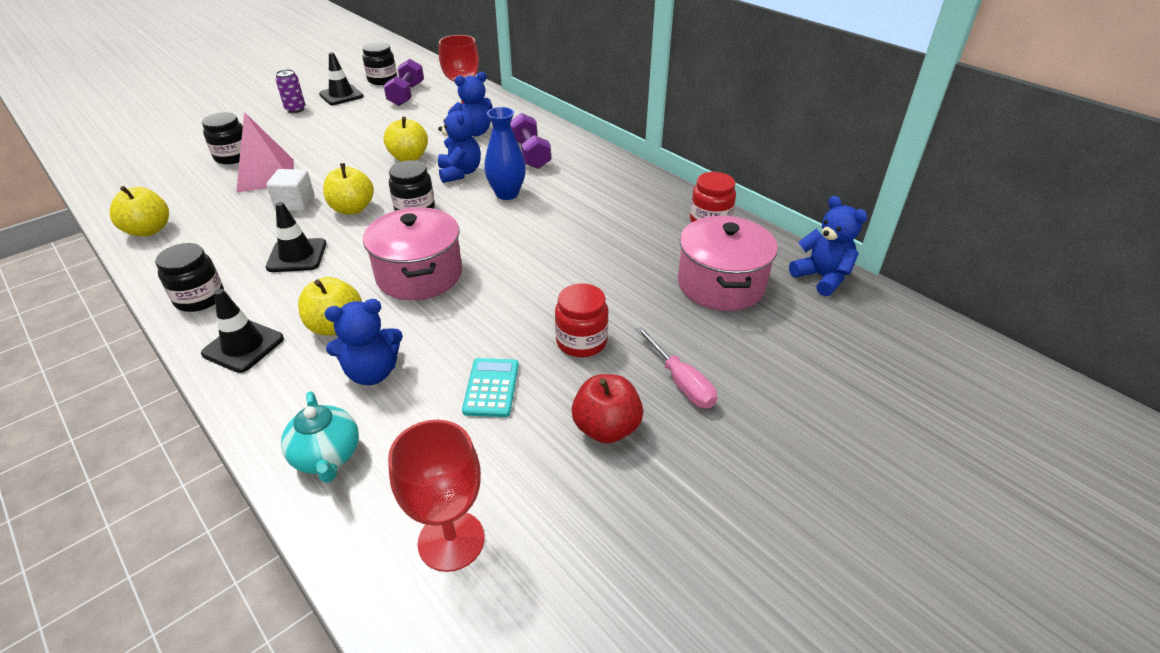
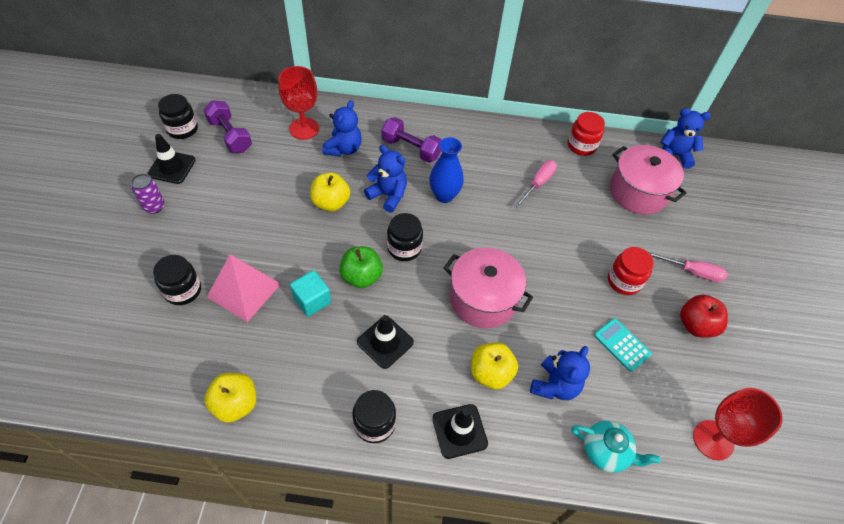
camera: 45 degrees left, 15 degrees up
(295, 203) = (312, 300): white cube -> turquoise cube
(352, 209) = (361, 277): yellow apple -> green apple
(612, 226) = (538, 183): none -> pink screwdriver

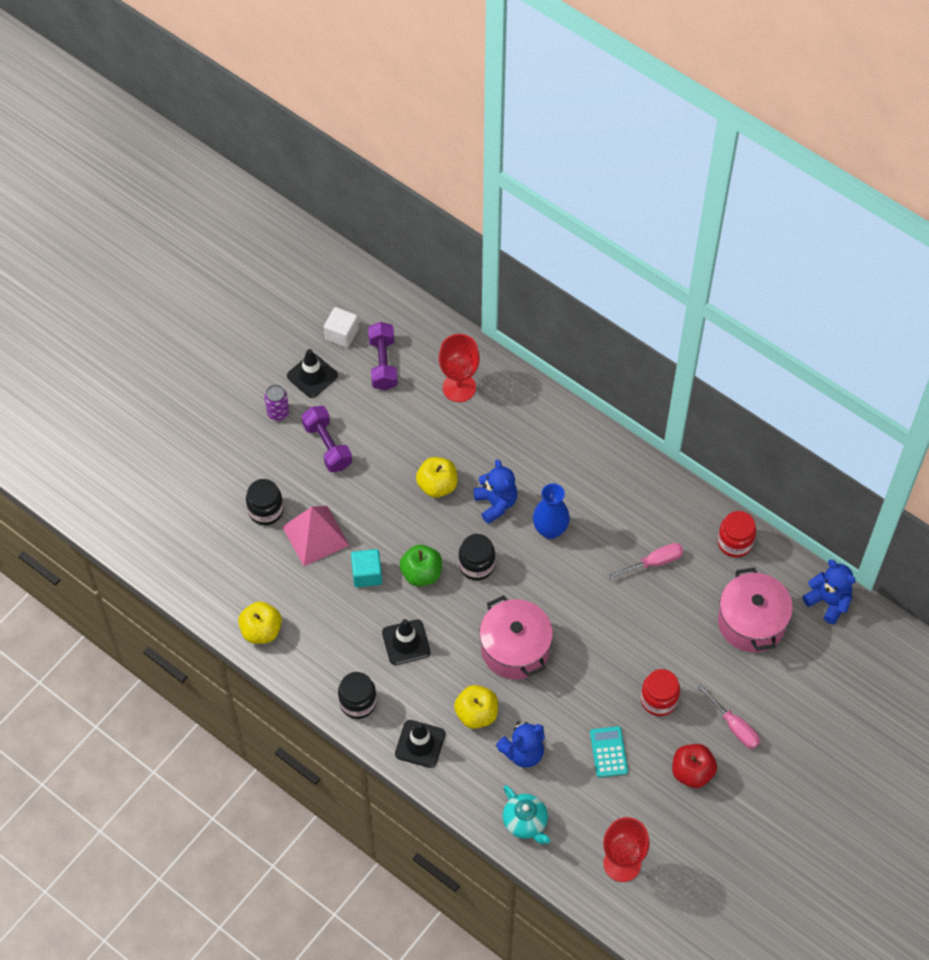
camera: 35 degrees right, 5 degrees up
(182, 129) = (341, 334): black jar -> white cube
(343, 149) = (484, 430): blue teddy bear -> none
(411, 149) = (552, 461): purple dumbbell -> purple dumbbell (327, 446)

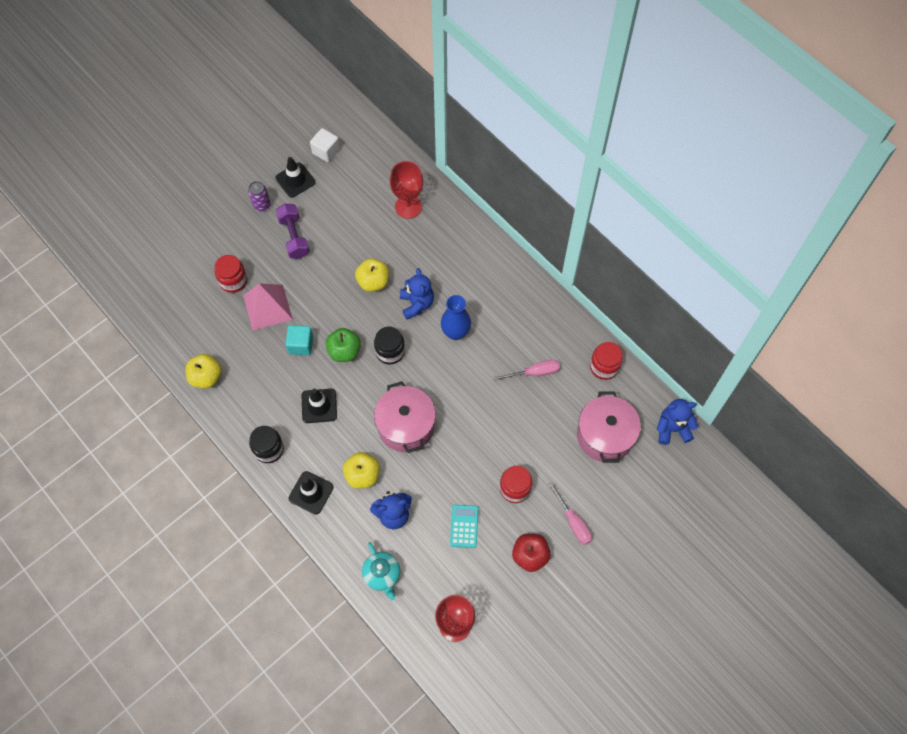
camera: 10 degrees right, 5 degrees up
(266, 510) = (233, 281): black jar -> red jar
(383, 363) = (353, 179): purple dumbbell -> none
(828, 601) = (672, 429): blue teddy bear -> blue teddy bear turned 60 degrees counterclockwise

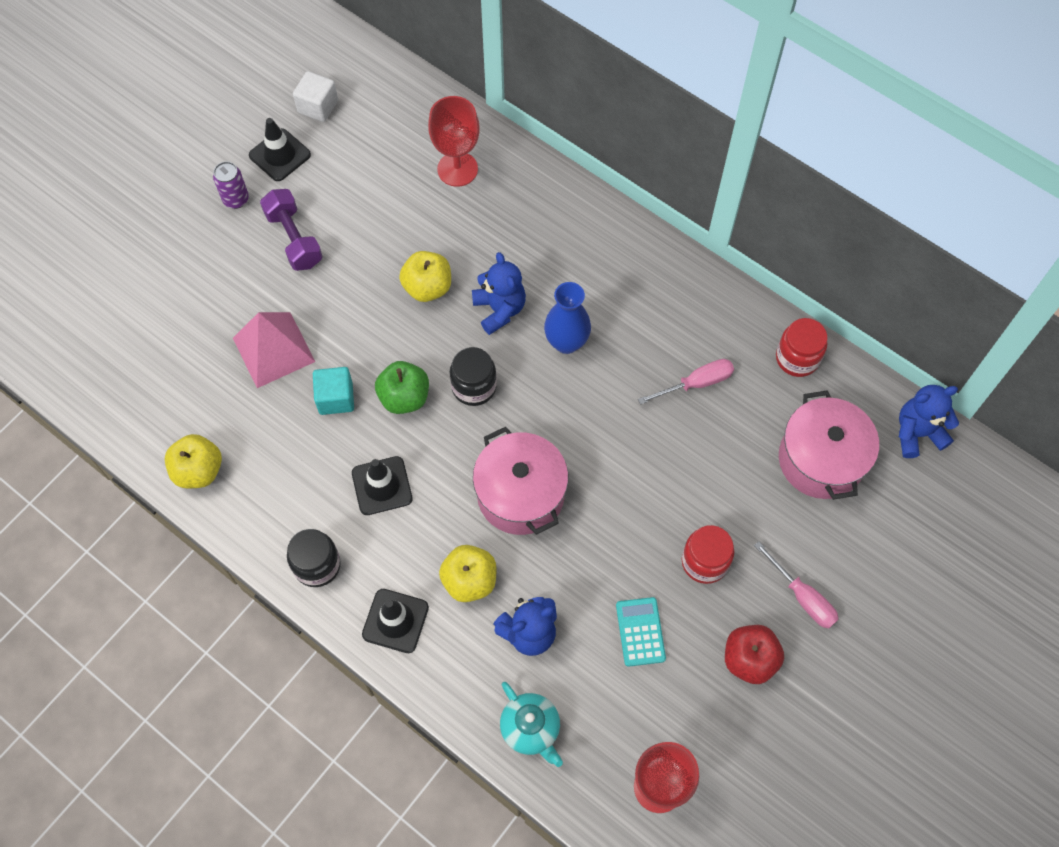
camera: 10 degrees left, 0 degrees up
(233, 281) = (213, 318): red jar -> none

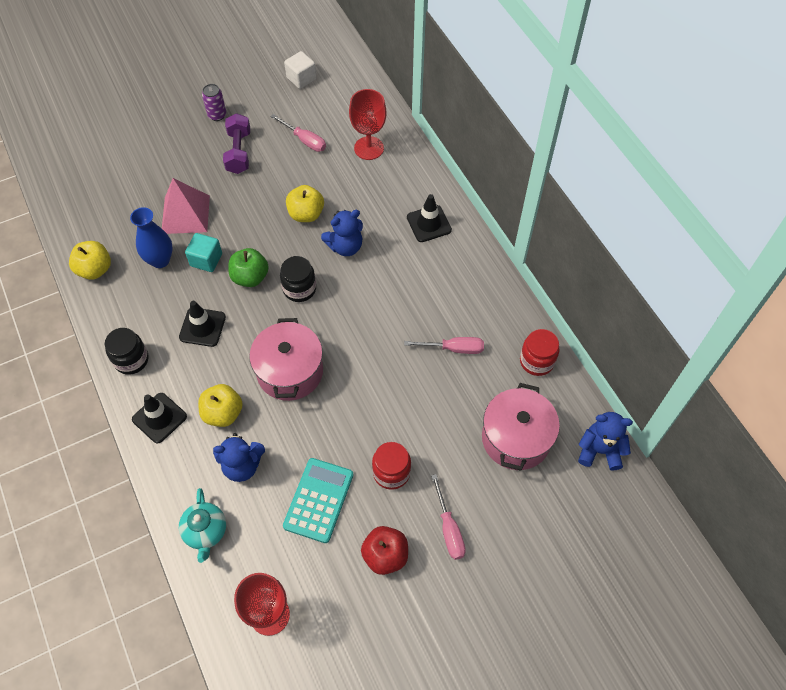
camera: 25 degrees right, 5 degrees down
(280, 155) = (260, 99): black traffic cone -> black traffic cone (429, 224)
(370, 190) = (304, 140): none -> pink screwdriver
(499, 309) = (345, 246): blue teddy bear -> blue teddy bear turned 60 degrees clockwise
(566, 342) = (378, 285): blue vase -> blue vase (160, 260)
(640, 632) = (318, 500): turquoise calculator -> turquoise calculator, size x1.50

